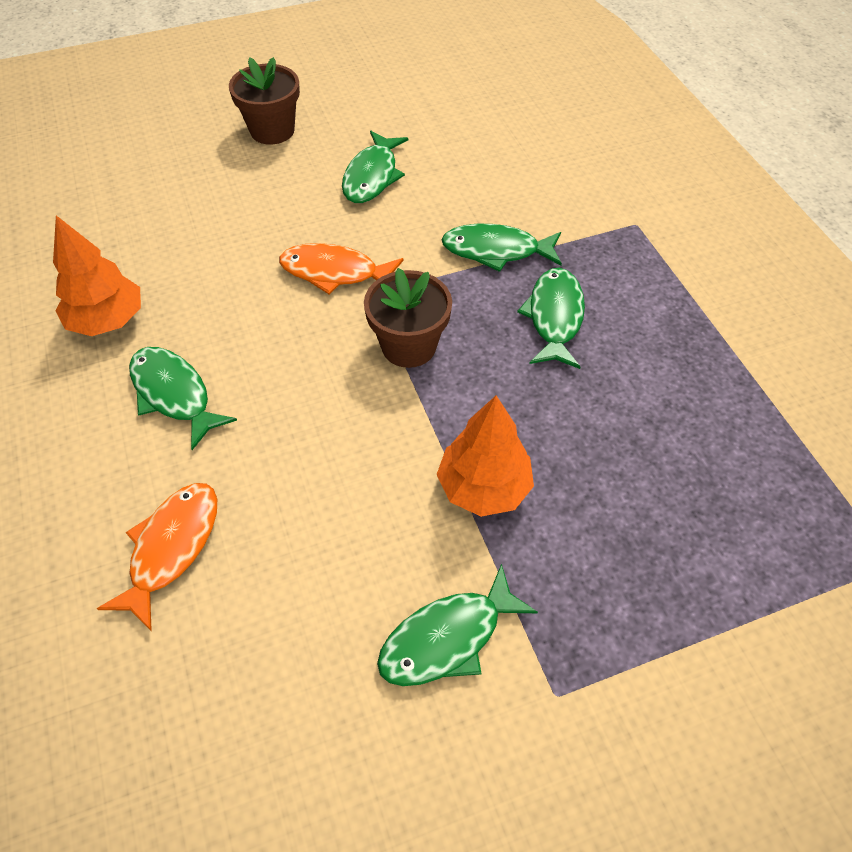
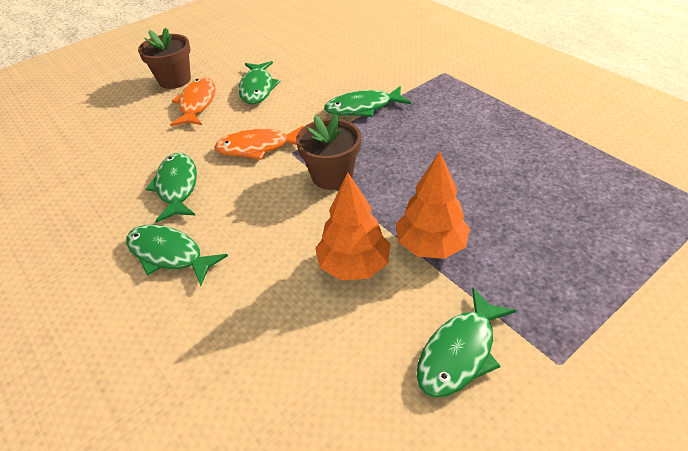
camera: 15 degrees left, 10 degrees down
(108, 320) = (95, 221): orange tree -> orange tree (354, 265)
(172, 548) = (212, 361): orange fish -> orange fish (197, 103)
(554, 317) = (422, 133): green fish -> green fish (177, 187)

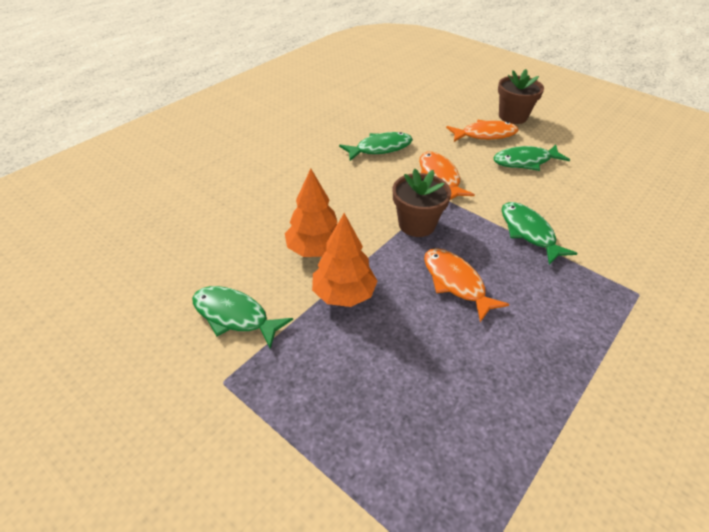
camera: 75 degrees right, 0 degrees up
(169, 254) = (314, 160): green fish -> none
(422, 162) = (456, 282): none -> orange fish

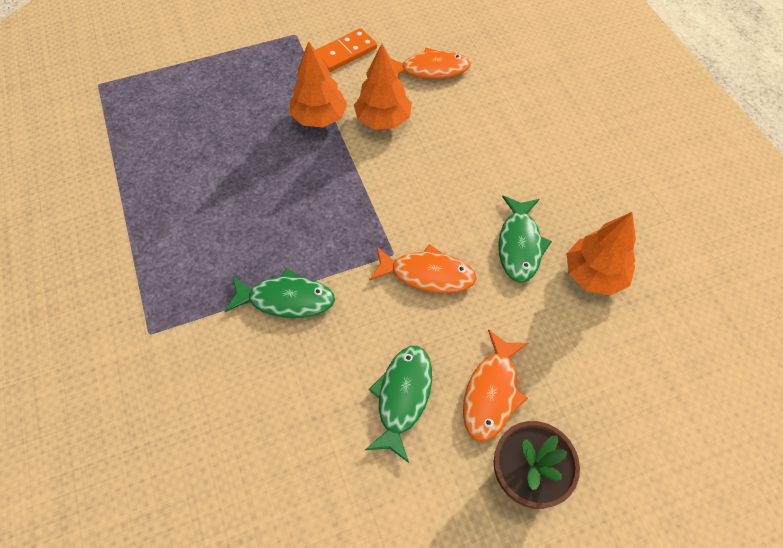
camera: 120 degrees right, 15 degrees up
(234, 316) = (345, 53): green fish -> orange domino
(375, 120) = (594, 274): none -> orange tree
(417, 224) = (364, 208): brown flower pot -> none
(456, 282) = (274, 196): orange fish -> orange fish (430, 69)

